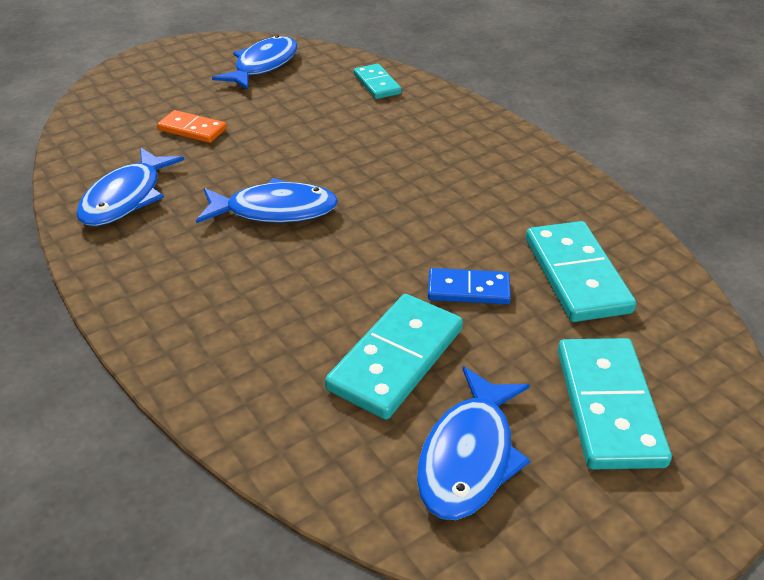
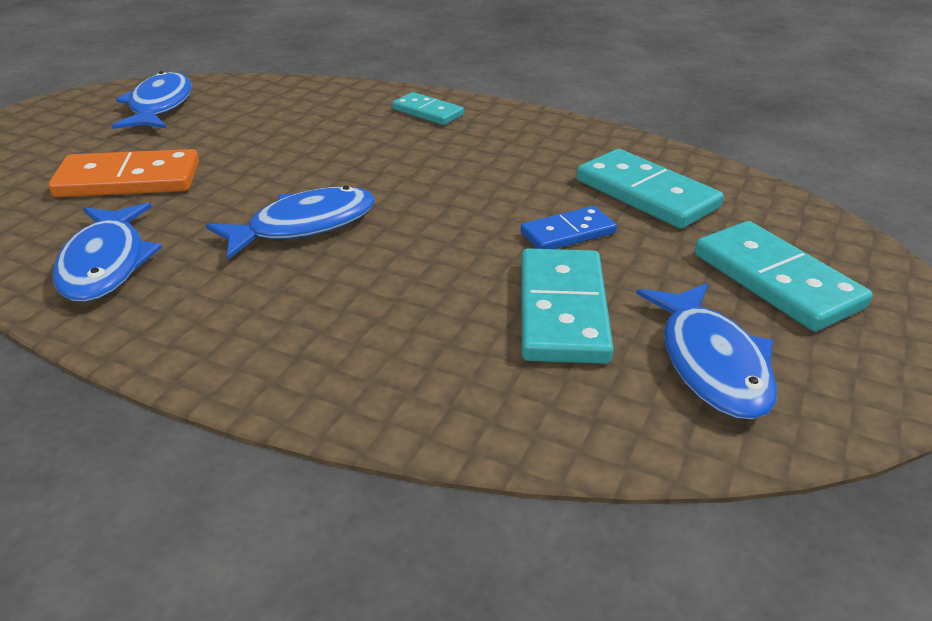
camera: 30 degrees left, 5 degrees down
(192, 129) = (128, 180): orange domino -> orange domino, size x1.66
(377, 84) = (305, 96): turquoise domino -> turquoise domino (428, 112)

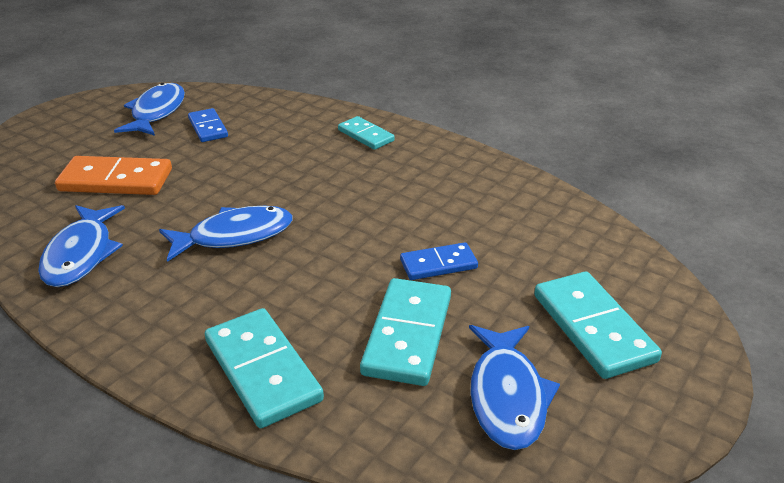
camera: 10 degrees right, 0 degrees up
(230, 117) = (208, 128): none -> blue domino
(646, 194) = (518, 233): turquoise domino -> turquoise domino (263, 370)

